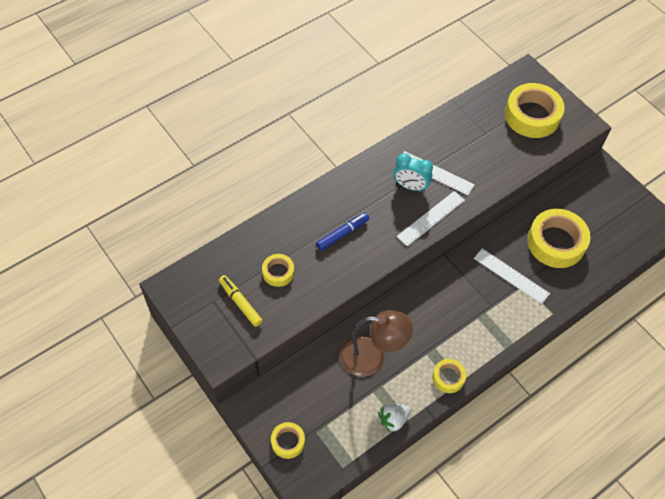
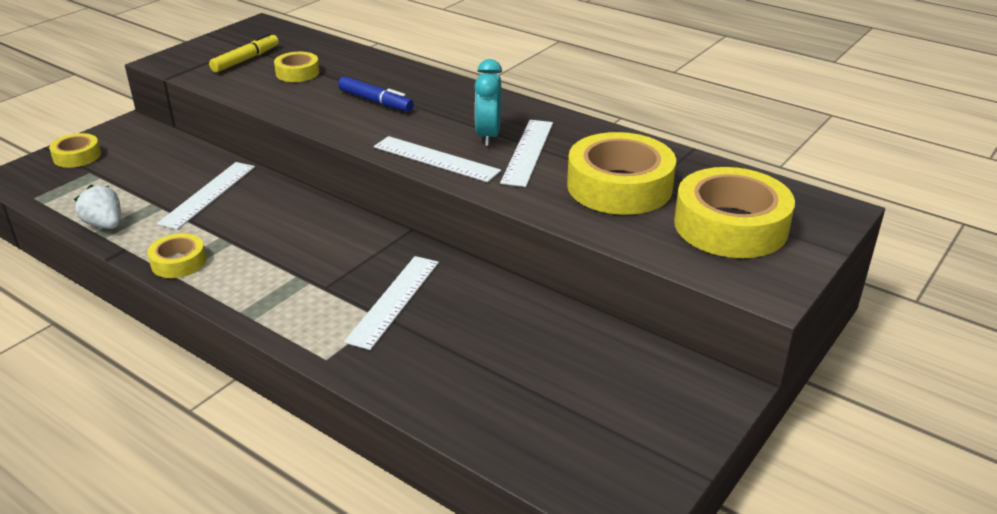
camera: 75 degrees right, 25 degrees down
(372, 357) = (208, 194): brown lamp -> white ruler
(556, 242) = (491, 345): yellow tape -> yellow tape (619, 186)

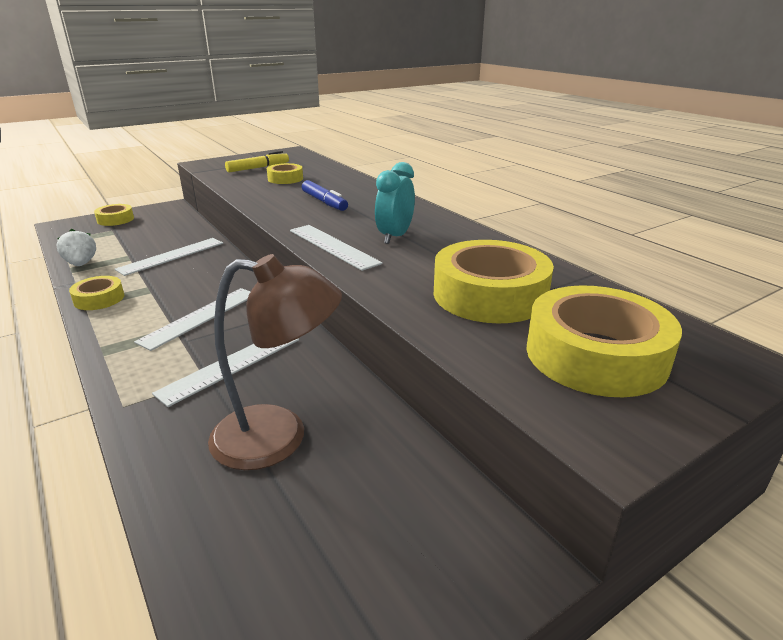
camera: 20 degrees right, 5 degrees down
(492, 351) = (278, 438): none -> brown lamp
(527, 152) = (420, 253): white ruler -> white ruler (200, 317)

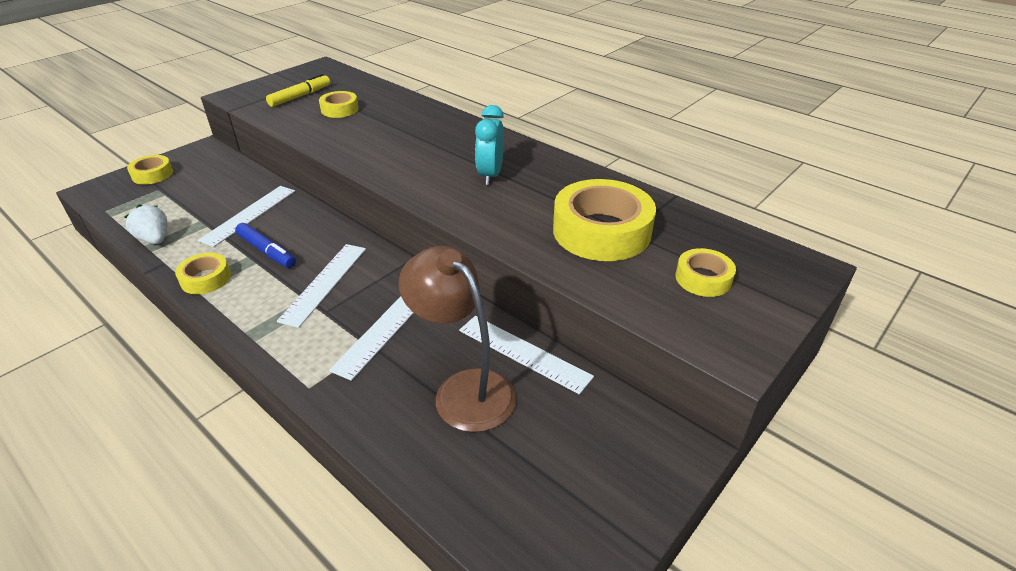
camera: 15 degrees left, 10 degrees up
(278, 438) = (464, 389): brown lamp -> brown lamp turned 120 degrees counterclockwise
(324, 202) = (399, 138): blue marker -> blue marker (267, 251)
(333, 246) = (439, 195): white ruler -> white ruler (523, 353)
(595, 355) = (703, 278): yellow tape -> yellow tape, size x0.51

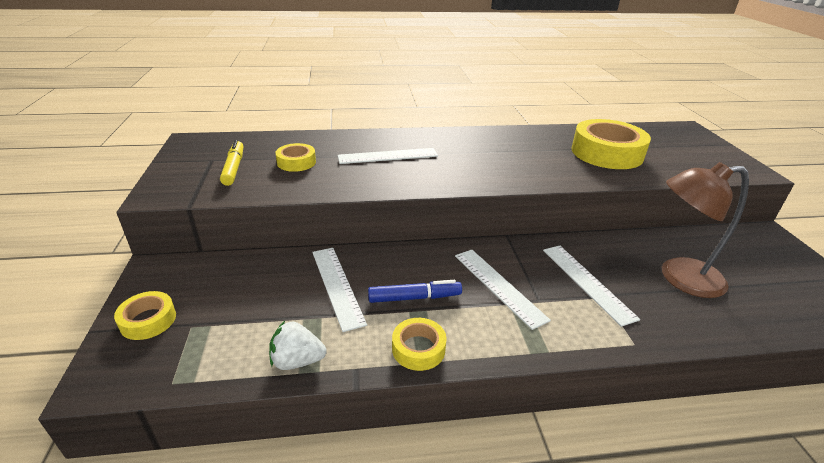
camera: 50 degrees left, 5 degrees down
(490, 175) = (497, 154): turquoise clock -> none
(523, 353) = (656, 242): white ruler -> white ruler (388, 156)
(703, 278) = (680, 151): yellow tape -> none

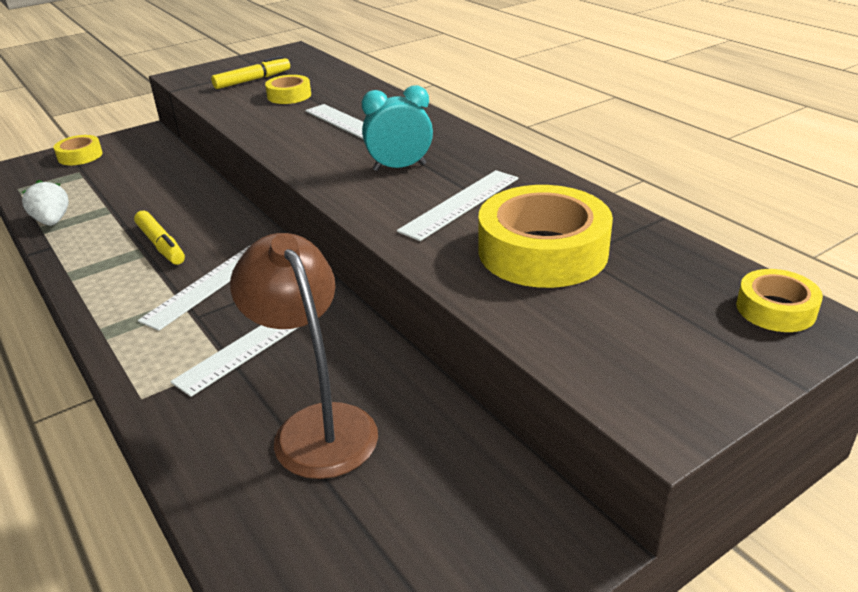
camera: 65 degrees right, 0 degrees up
(337, 286) = (160, 205): white ruler -> white ruler (460, 204)
(414, 297) = (161, 245): blue marker -> yellow marker
(418, 349) = (85, 267): yellow tape -> yellow tape (775, 309)
(475, 158) = (399, 167): none -> turquoise clock

